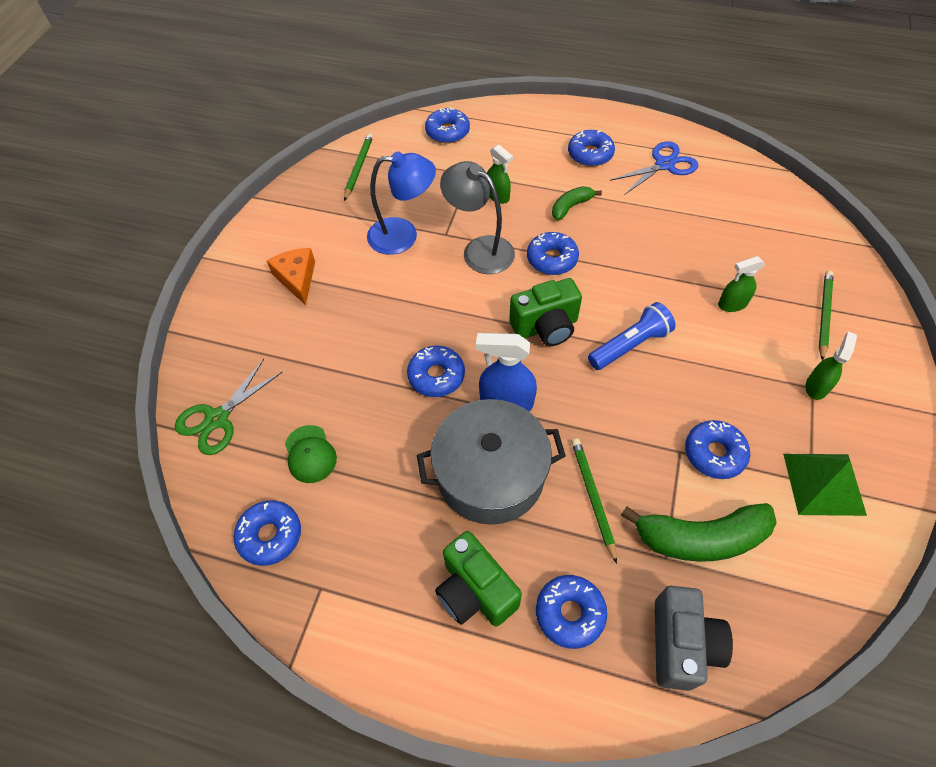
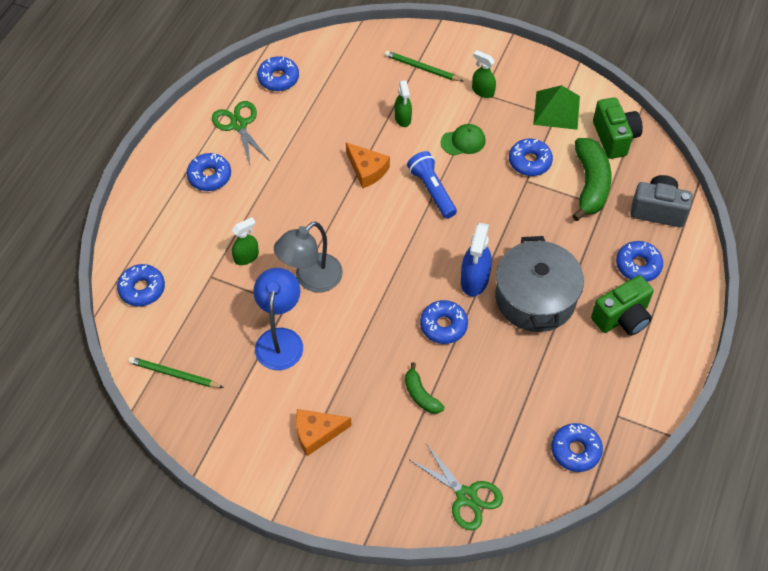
camera: 85 degrees left, 0 degrees up
(310, 454) = (507, 422): green cap -> green cap (463, 141)
(546, 327) = (406, 243): green camera -> green camera (614, 138)
(552, 259) = (333, 227): blue donut -> blue donut (278, 78)
(571, 207) = (274, 203): green banana -> green banana (421, 395)
(592, 497) = (558, 238): green pencil -> none
(640, 279) = (367, 170): none -> orange cheese
(664, 165) = (239, 125): blue scissors -> green scissors

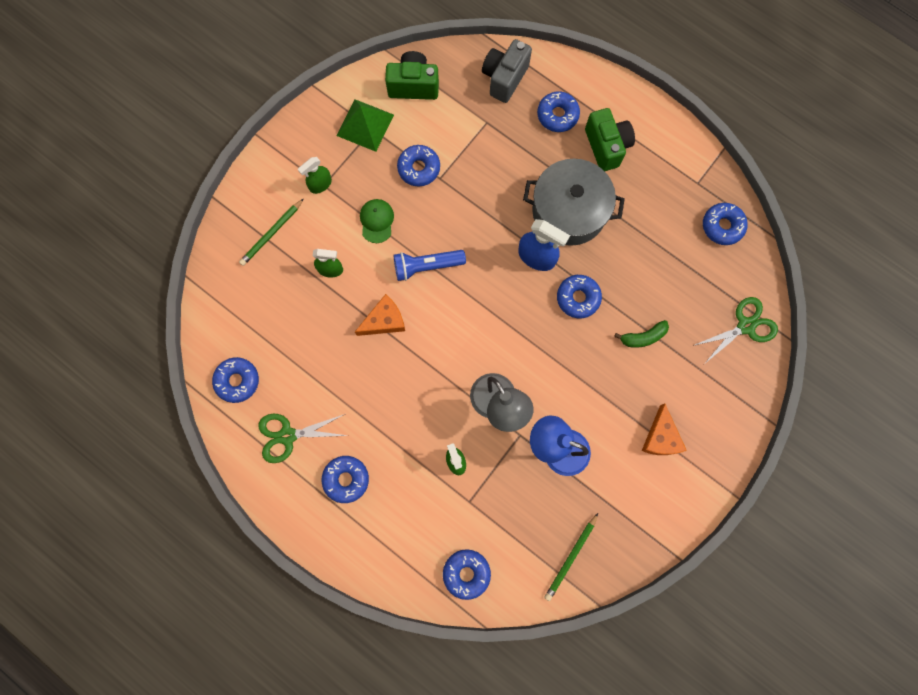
camera: 75 degrees left, 20 degrees up
(590, 184) = (460, 124): green banana -> none

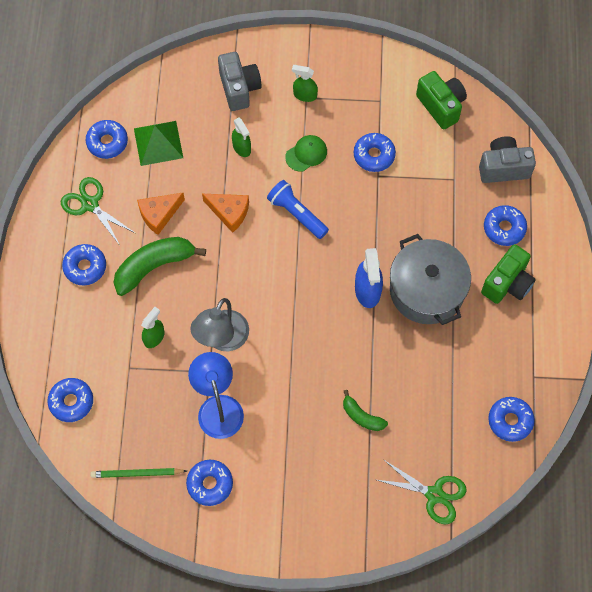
camera: 55 degrees right, 10 degrees down
(272, 233) = (239, 88): green pencil -> grey camera
(365, 125) = (379, 93): green pyramid -> green pyramid (158, 143)
(389, 418) = (154, 266): none -> green banana
(578, 298) = (357, 344): blue donut -> blue donut (210, 484)
(661, 437) = (286, 483): orange cheese -> orange cheese (159, 214)

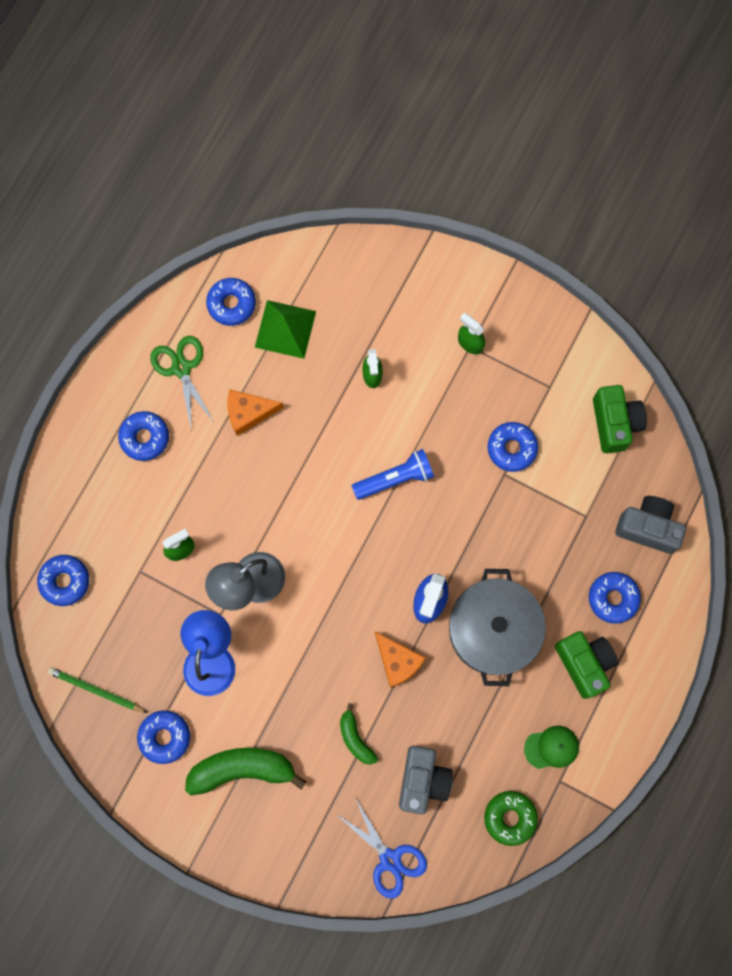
camera: 25 degrees right, 10 degrees up
(154, 266) = (216, 470): green banana -> green banana (242, 769)
(229, 212) = (324, 444): orange cheese -> orange cheese (397, 661)
(239, 88) = (402, 303): grey camera -> grey camera (423, 780)
(297, 214) = (395, 478): blue flashlight -> blue flashlight turned 90 degrees clockwise
(306, 154) = (438, 413): green cap -> green cap (552, 747)
(434, 495) = (390, 859): green scissors -> blue scissors
(507, 283) = (584, 663): green camera -> green camera turned 90 degrees counterclockwise
(510, 421) = (510, 817): blue donut -> green donut

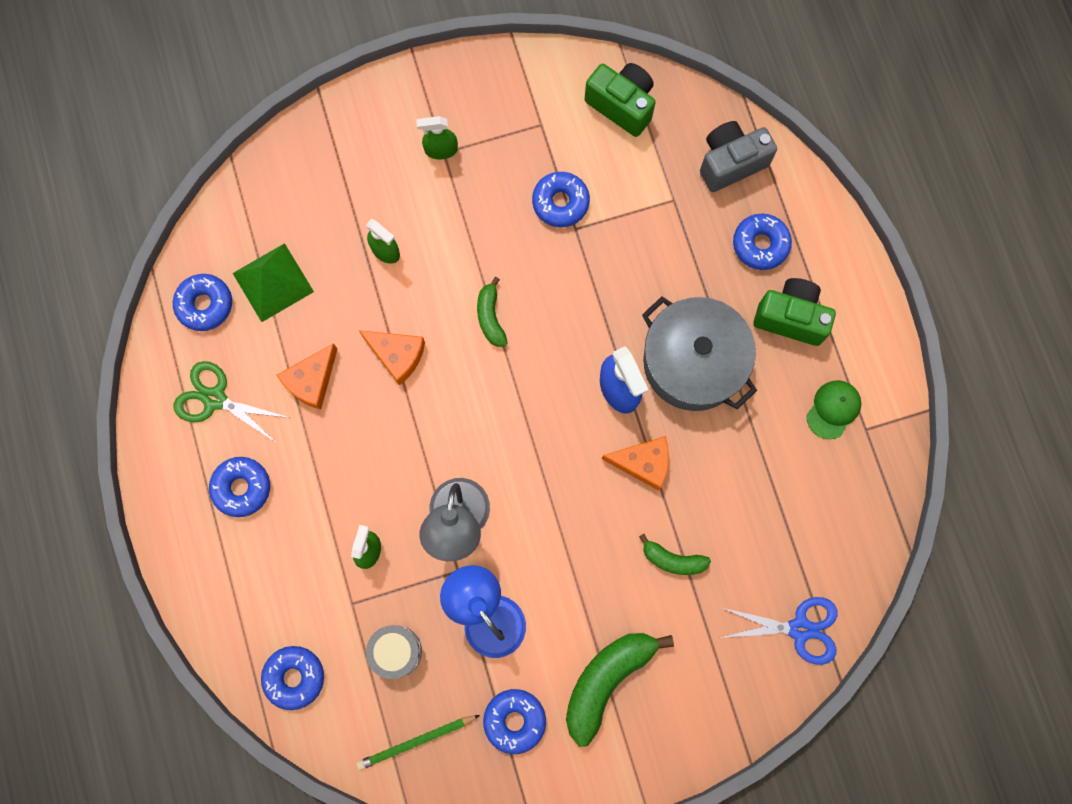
camera: 45 degrees left, 0 degrees up
(137, 625) = (396, 651): none -> grey drum
(315, 447) = (397, 355): none -> orange cheese
(395, 478) = (490, 317): blue flashlight -> green banana
(423, 780) = (760, 538): grey camera -> none
(510, 817) = (858, 498): green donut -> none

